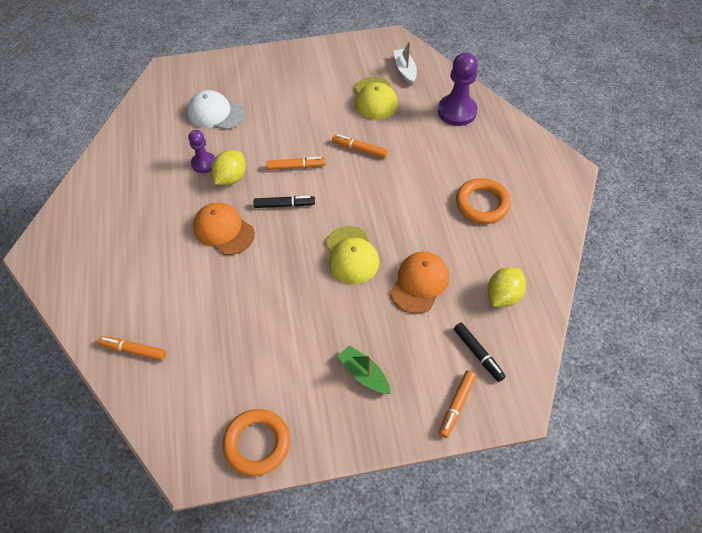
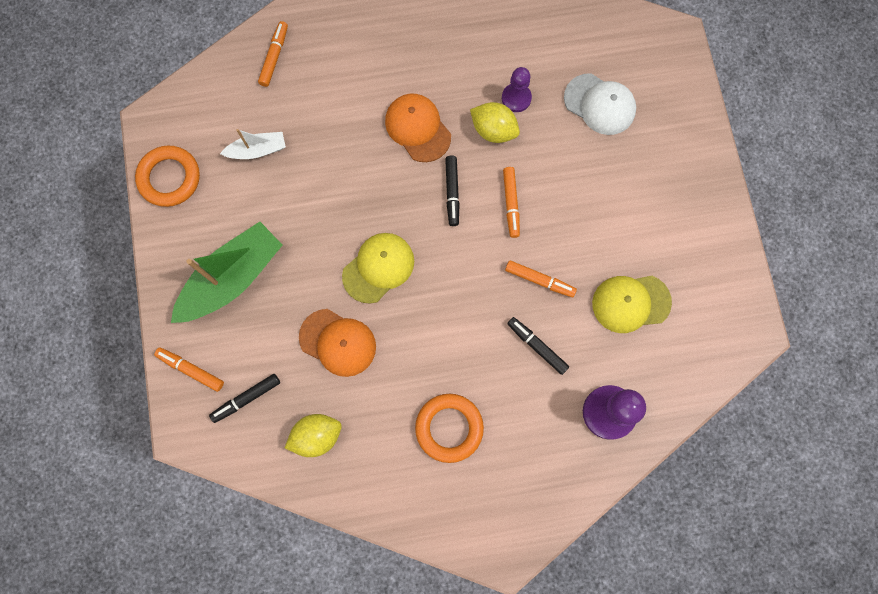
camera: 90 degrees right, 20 degrees up
(216, 113) = (600, 104): white cap -> white cap turned 105 degrees clockwise
(223, 230) = (418, 128): orange cap -> orange cap turned 75 degrees counterclockwise
(351, 255) = (378, 268): yellow cap -> yellow cap turned 150 degrees clockwise
(359, 149) = (539, 280): orange marker -> orange marker turned 90 degrees clockwise
(364, 374) = (232, 278): green boat -> green boat, size x1.93
(405, 70) = (688, 346): white boat -> white boat (257, 150)
(412, 151) = (537, 346): none -> black marker
(503, 296) = (316, 436): yellow lemon -> yellow lemon turned 60 degrees counterclockwise

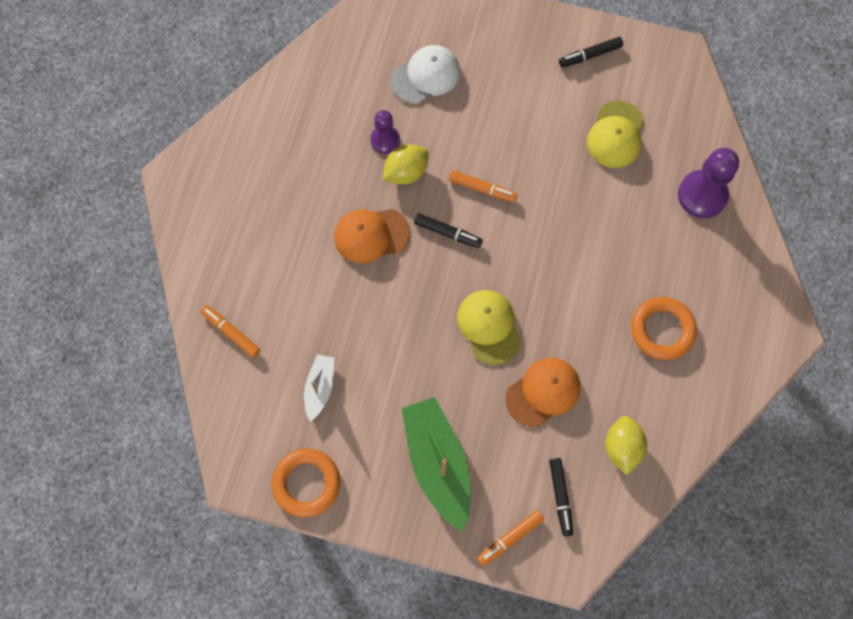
camera: 65 degrees left, 5 degrees down
(537, 346) = (620, 226): black marker -> black marker (590, 55)
(539, 280) = (563, 197): orange marker -> none

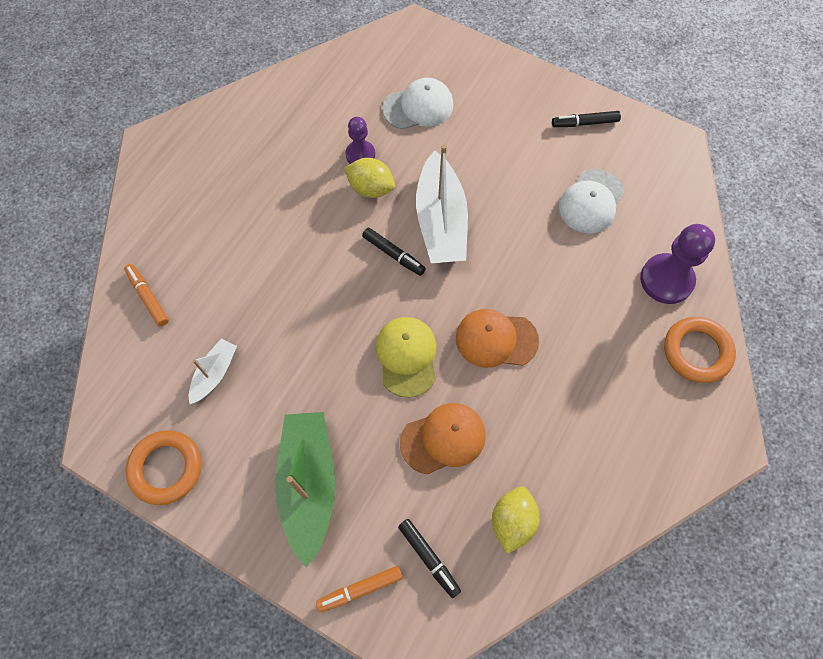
camera: 15 degrees right, 5 degrees down
(371, 235) = (317, 238): orange cap -> orange cap (496, 339)
(406, 172) = (371, 188): yellow lemon -> yellow lemon turned 45 degrees clockwise
(482, 189) = (441, 221): orange marker -> white boat
(560, 497) = (429, 558): black marker -> black marker turned 45 degrees counterclockwise
(615, 135) = (591, 201): yellow cap -> white cap
(662, 330) = (589, 406): orange ring -> orange ring (696, 351)

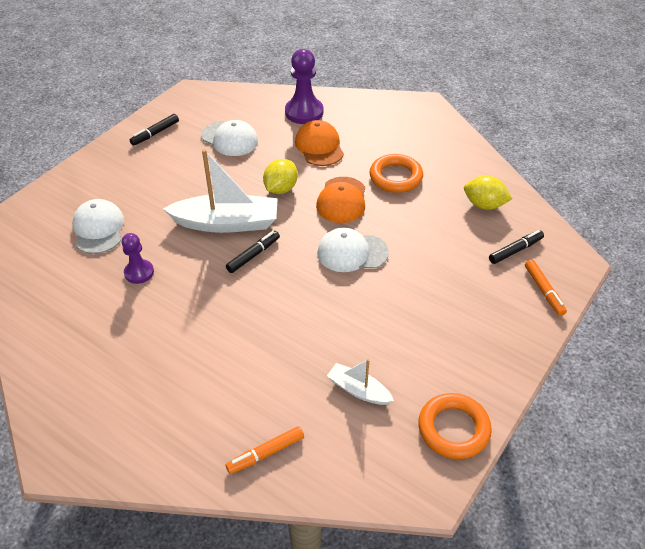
camera: 85 degrees left, 20 degrees down
(308, 484) = (463, 320): green boat -> none
(371, 188) = (179, 267): yellow lemon -> yellow lemon (281, 189)
(407, 356) = (352, 252): yellow cap -> white cap
(443, 439) = (423, 236): orange cap -> orange cap (319, 146)
(584, 123) = (155, 133): black marker -> black marker turned 45 degrees clockwise
(696, 351) = (360, 107): orange ring -> orange ring (395, 177)

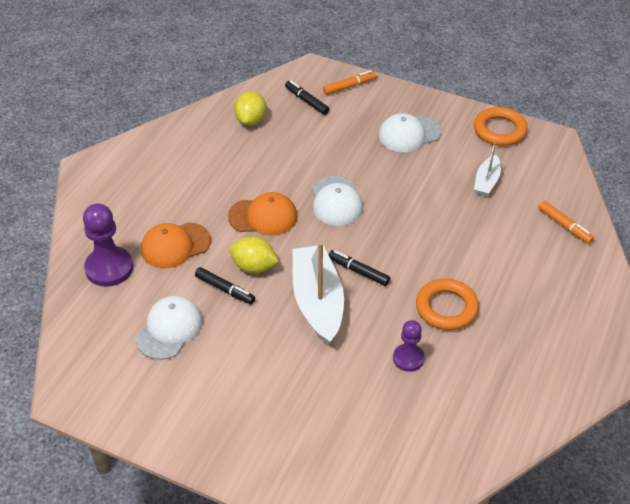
camera: 100 degrees left, 0 degrees up
(99, 229) = (354, 416): white cap -> white cap (409, 134)
(155, 133) = (166, 411): black marker -> black marker (225, 289)
(395, 177) = (219, 181): orange ring -> orange ring (446, 308)

